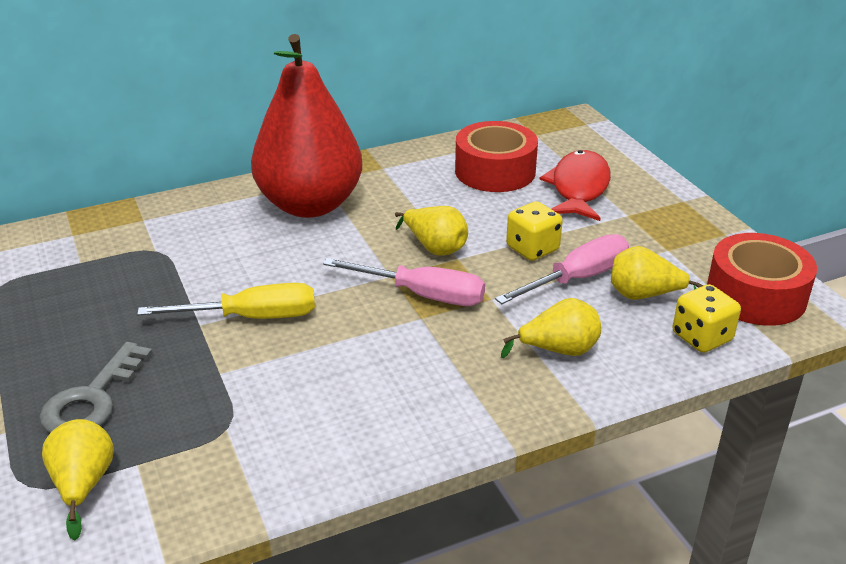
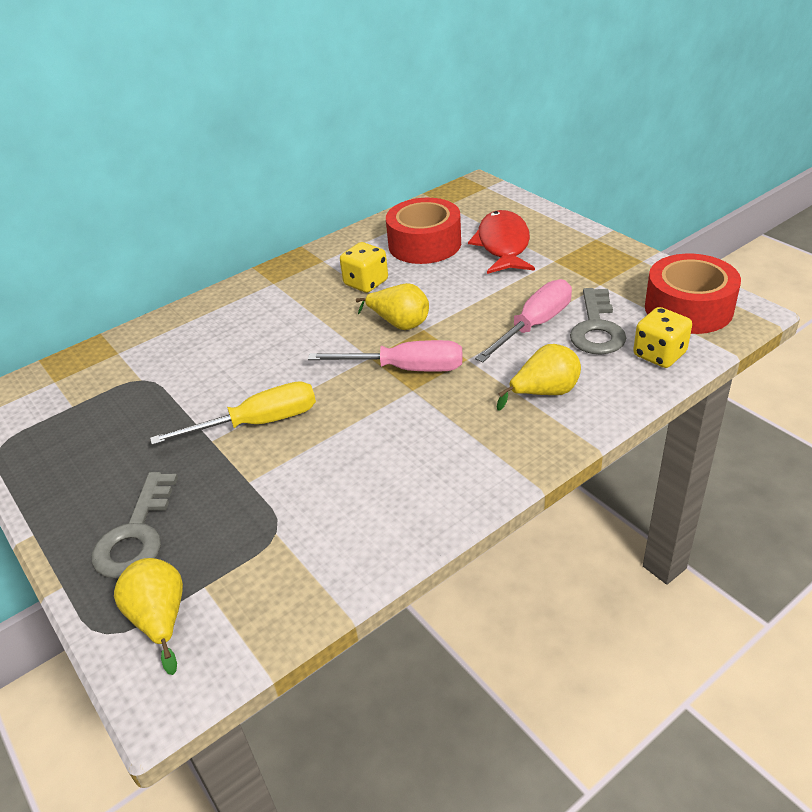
camera: 10 degrees left, 5 degrees up
(310, 205) = (270, 307): red pear -> none
(532, 249) = (485, 307): yellow dice -> yellow dice (366, 283)
(644, 296) = (596, 329): yellow pear -> grey key

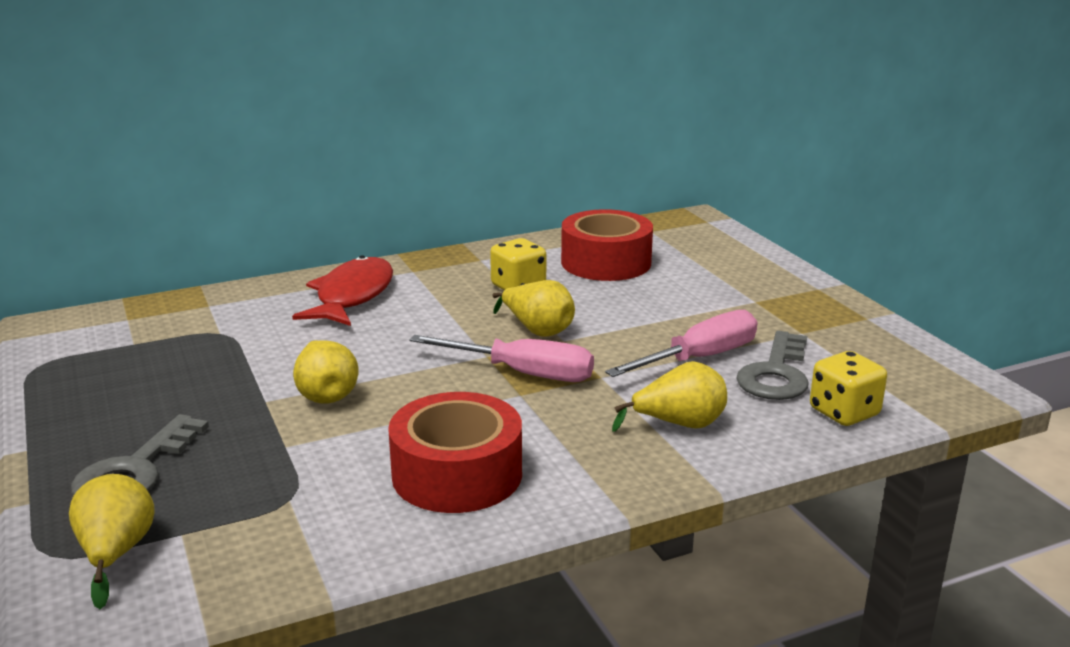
camera: 10 degrees right, 15 degrees down
(258, 423) = (326, 394): yellow screwdriver -> yellow pear
(503, 245) = (699, 277): red fish -> red fish (352, 296)
(688, 308) = (904, 373): red tape -> red tape (457, 474)

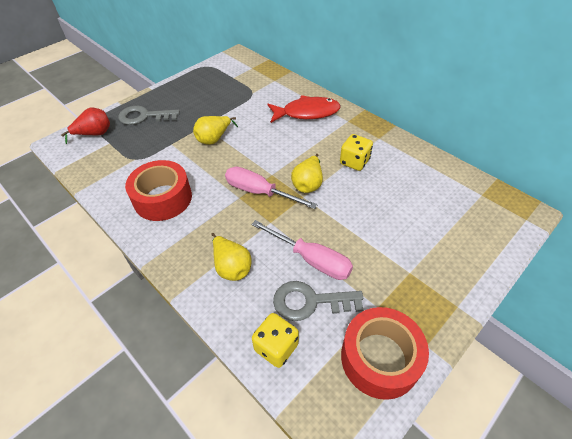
camera: 70 degrees right, 25 degrees up
(116, 554) = (95, 134): yellow pear -> red pear
(523, 373) = (259, 192): pink screwdriver -> pink screwdriver turned 120 degrees clockwise
(606, 262) = (413, 187): red tape -> red tape (380, 358)

